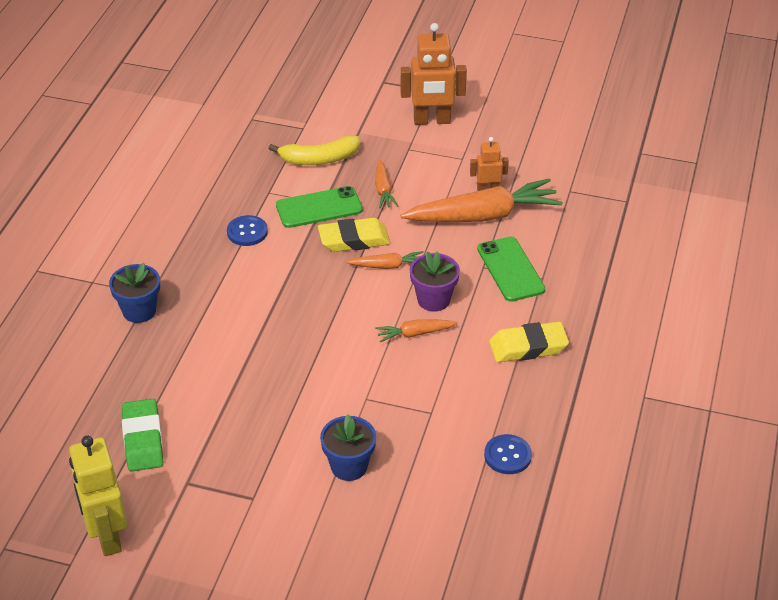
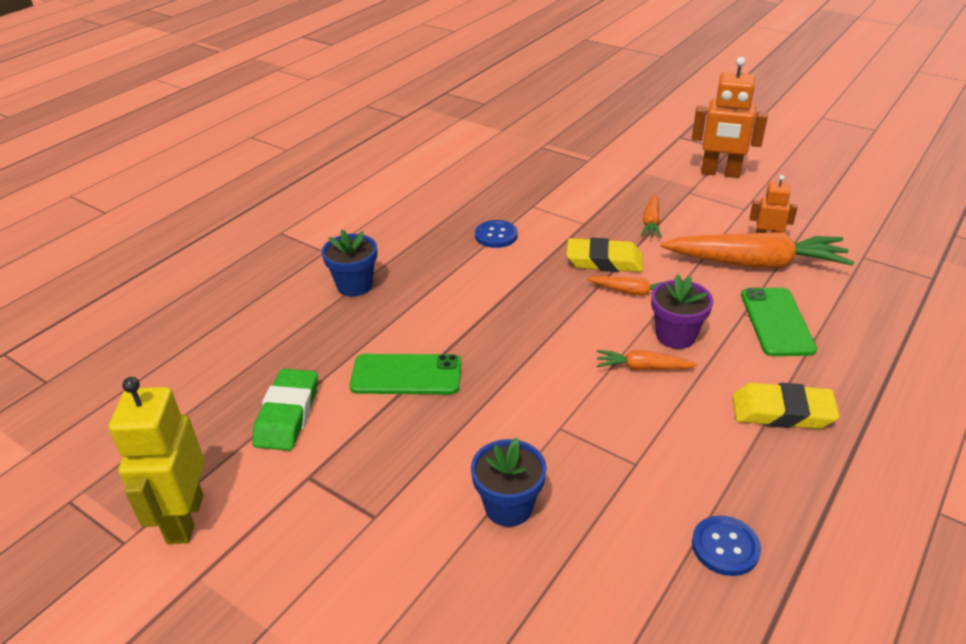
camera: 20 degrees right, 5 degrees down
(319, 159) = (594, 187): yellow banana -> none
(319, 208) = (578, 227): green phone -> green phone (406, 375)

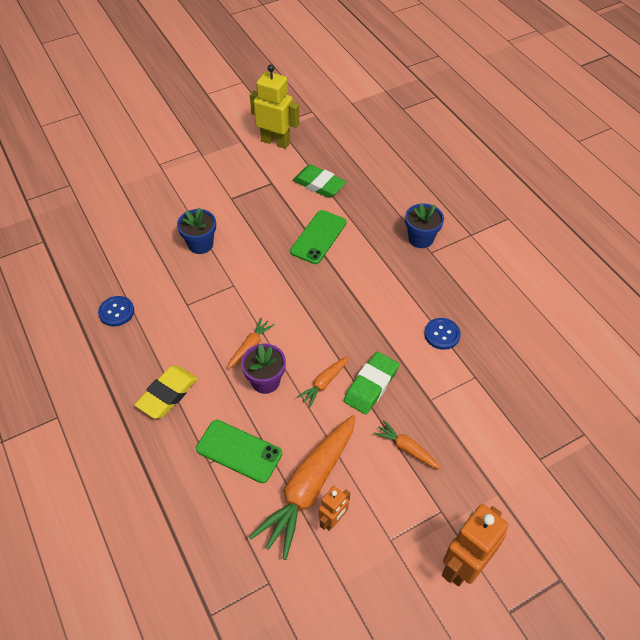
camera: 115 degrees right, 15 degrees up
(604, 261) = (371, 385): yellow eraser -> green eraser

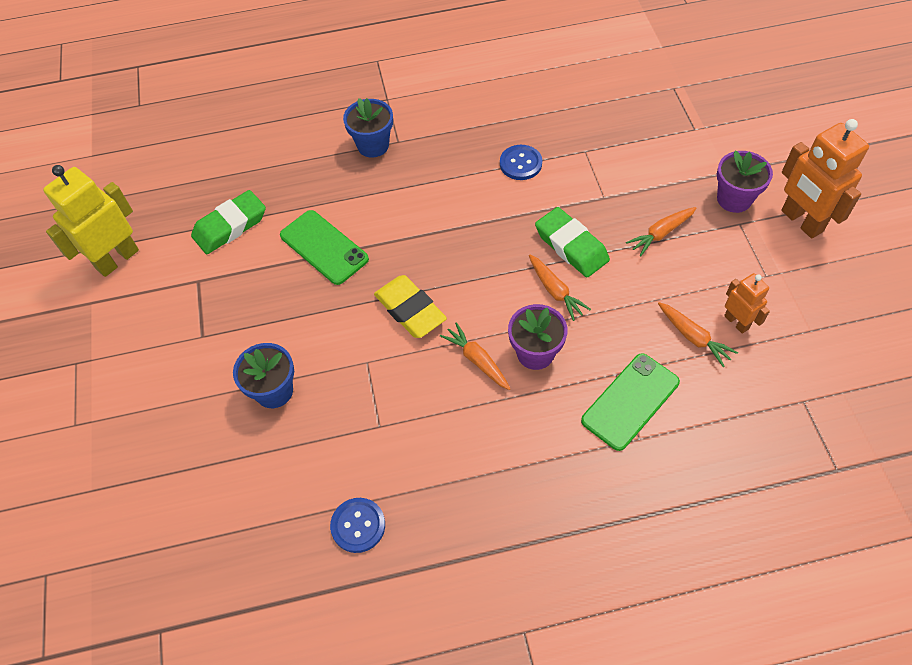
camera: 70 degrees left, 5 degrees up
(167, 394) = (525, 473): yellow eraser -> yellow eraser (410, 310)
(309, 488) = (693, 337): orange carrot -> orange carrot, size x0.47
(468, 503) = (734, 199): none -> purple flower pot

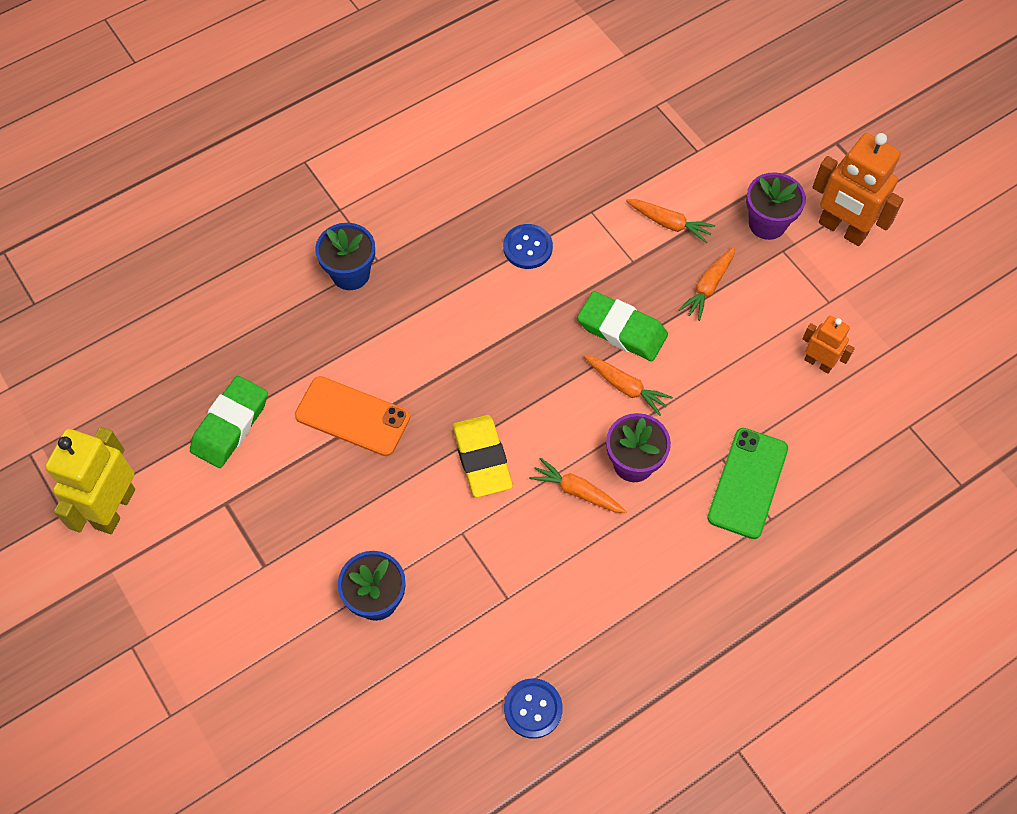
camera: 25 degrees left, 5 degrees up
(324, 247) = (352, 416): green phone -> orange phone
(410, 310) = (482, 459): yellow eraser -> yellow eraser turned 45 degrees clockwise
(693, 337) = (783, 393): orange carrot -> orange carrot (669, 223)

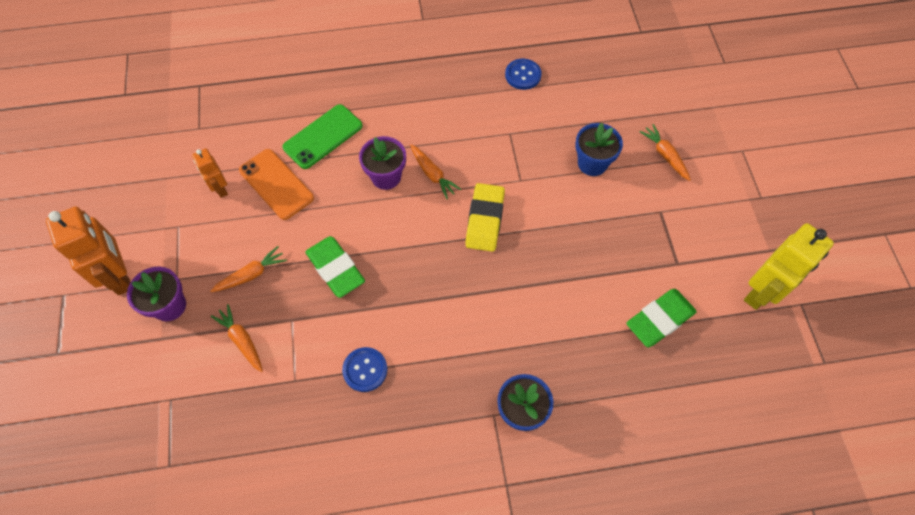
camera: 155 degrees left, 0 degrees up
(352, 416) = (564, 288): orange phone -> orange phone (276, 184)
(626, 387) = (359, 227): orange carrot -> orange carrot (665, 155)

